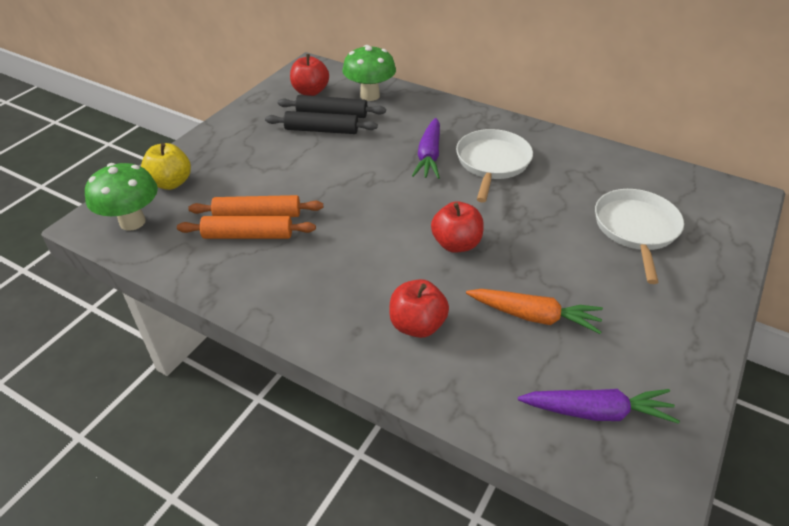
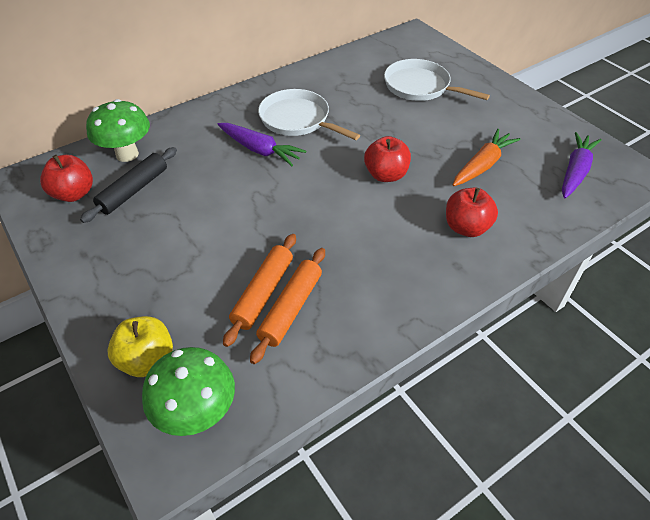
camera: 65 degrees left, 5 degrees up
(321, 130) = (156, 206): black rolling pin -> none

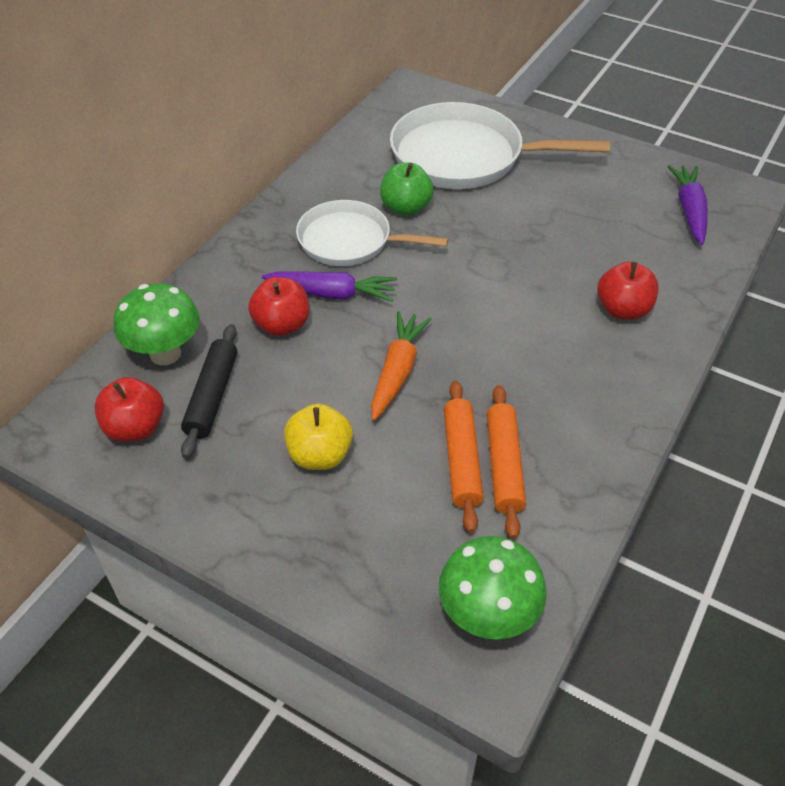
camera: 25 degrees left, 0 degrees up
(147, 360) = (389, 584): yellow apple -> yellow apple (320, 455)
(352, 109) = (406, 208): none -> green apple
(386, 175) = (499, 278): red apple -> red apple (282, 325)
(420, 86) = (464, 156): white pan -> white pan, size x1.55
(482, 165) = (594, 233): orange carrot -> orange carrot (397, 371)

